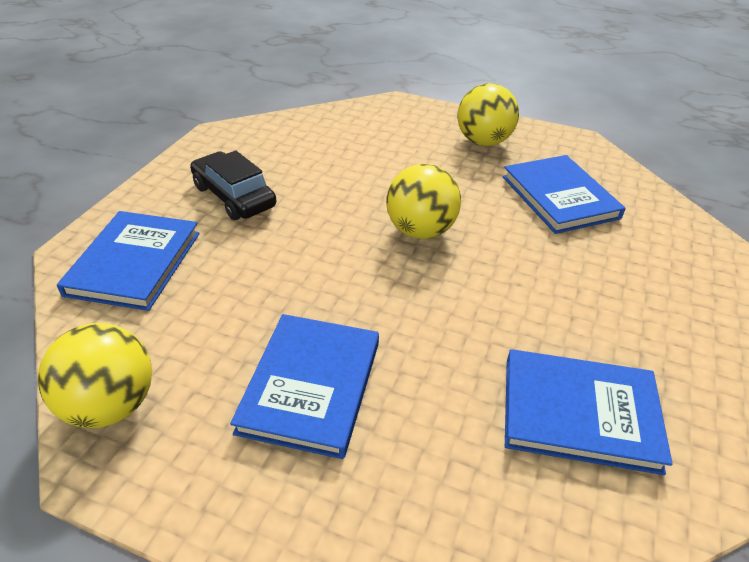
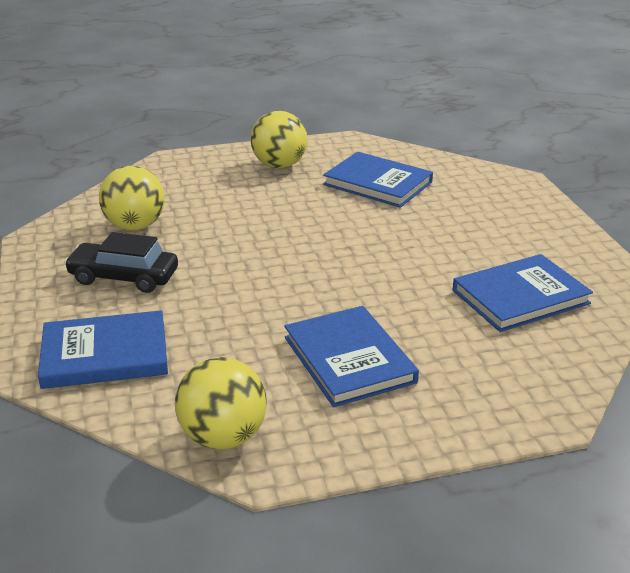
camera: 35 degrees left, 10 degrees down
(134, 263) = (105, 354): blue book -> blue book turned 75 degrees counterclockwise
(420, 231) = (306, 241): yellow ball -> yellow ball (135, 226)

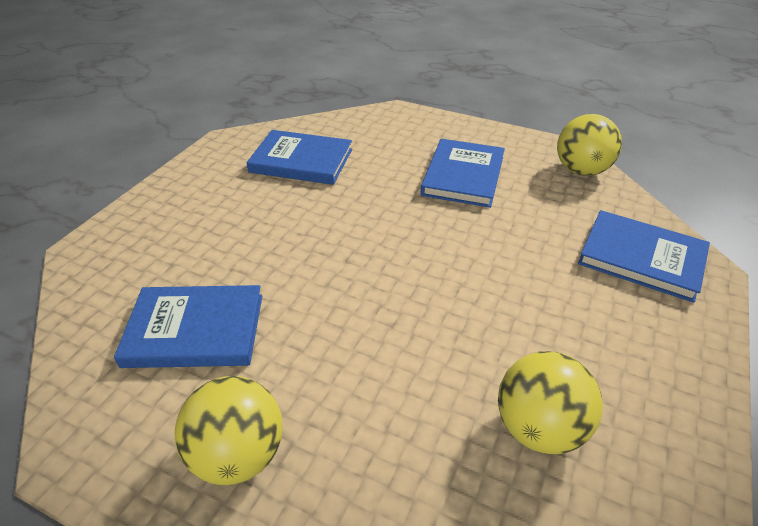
camera: 140 degrees left, 10 degrees up
(124, 277) = (592, 338): black car -> none
(378, 183) = (195, 330): blue book -> blue book turned 75 degrees counterclockwise

